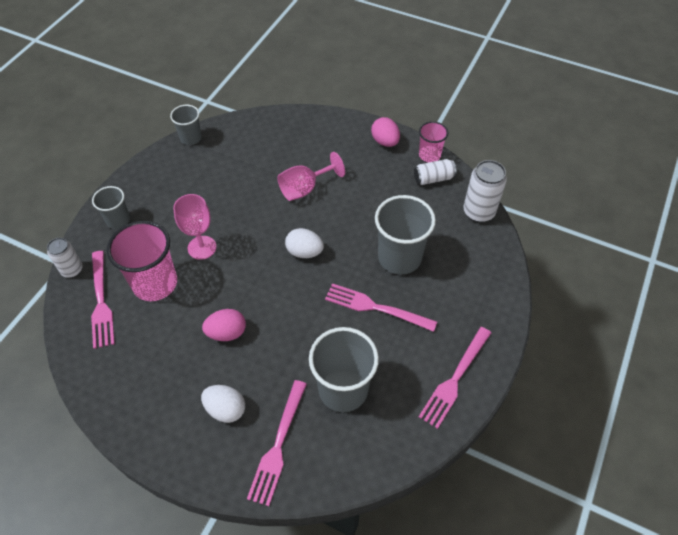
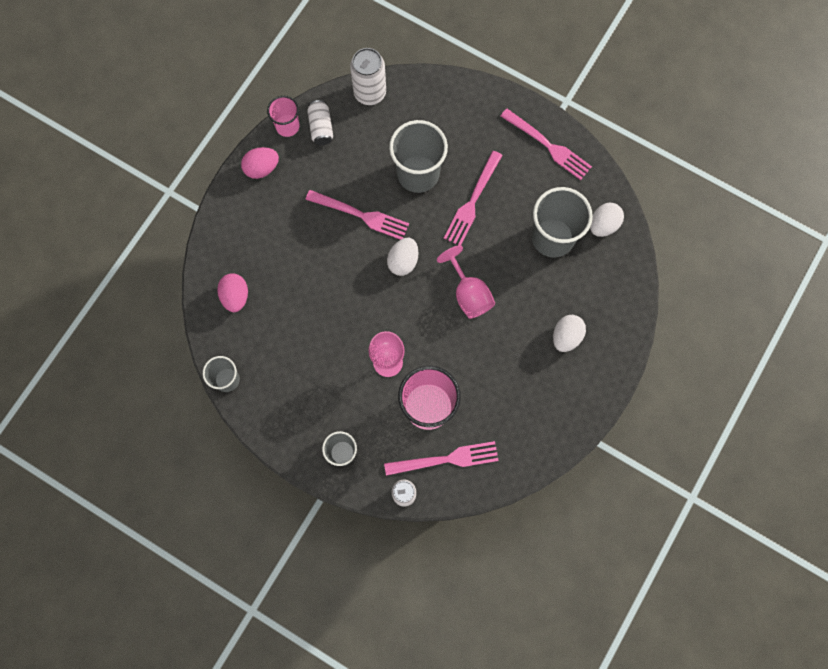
camera: 85 degrees left, 20 degrees up
(227, 333) = (489, 336): pink egg -> pink egg (235, 296)
(278, 445) = (600, 293): pink fork -> pink fork (361, 215)
(305, 188) = (320, 256): pink goblet -> pink goblet (468, 293)
(364, 445) = (603, 225): none -> white egg

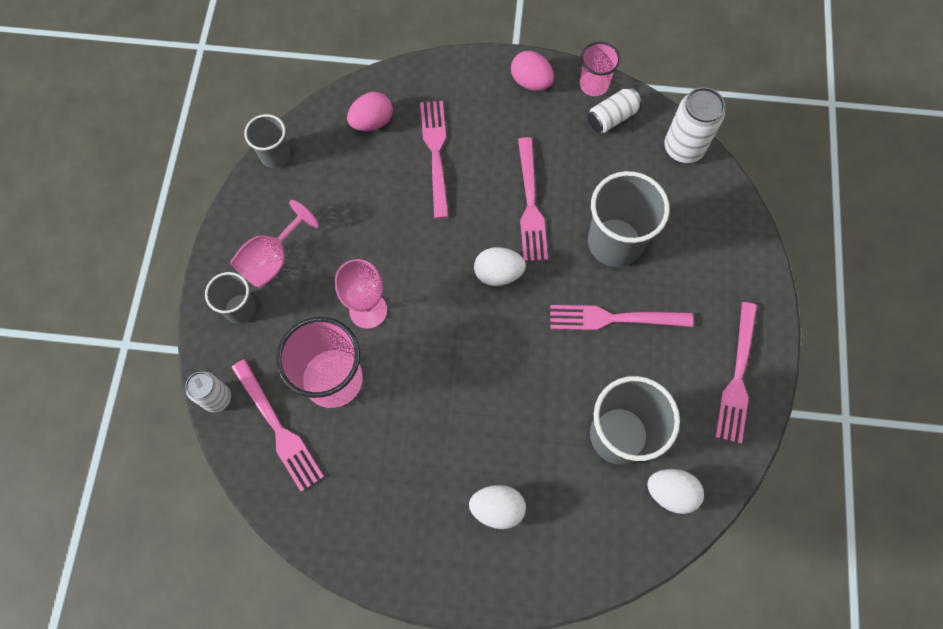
camera: 65 degrees right, 5 degrees down
(286, 262) = (435, 153): none -> pink fork
(468, 293) = (495, 365): pink goblet -> pink goblet (272, 260)

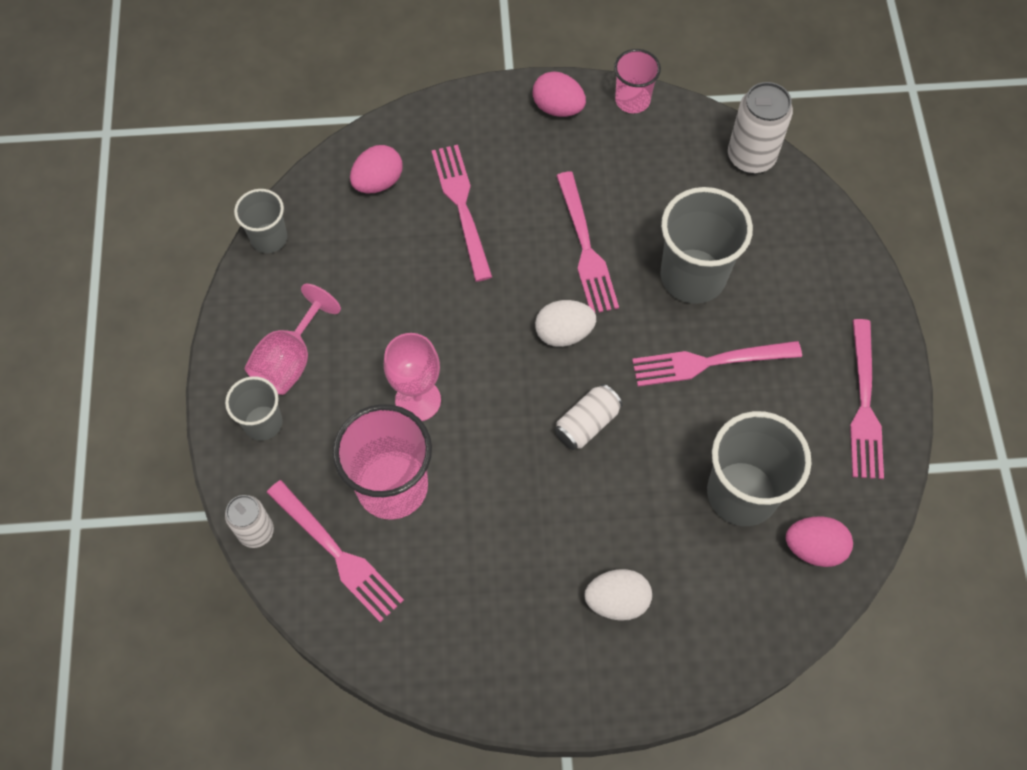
camera: 10 degrees left, 5 degrees down
(612, 117) = (661, 135): white can -> white can (587, 423)
(670, 492) = (814, 548): white egg -> pink egg

